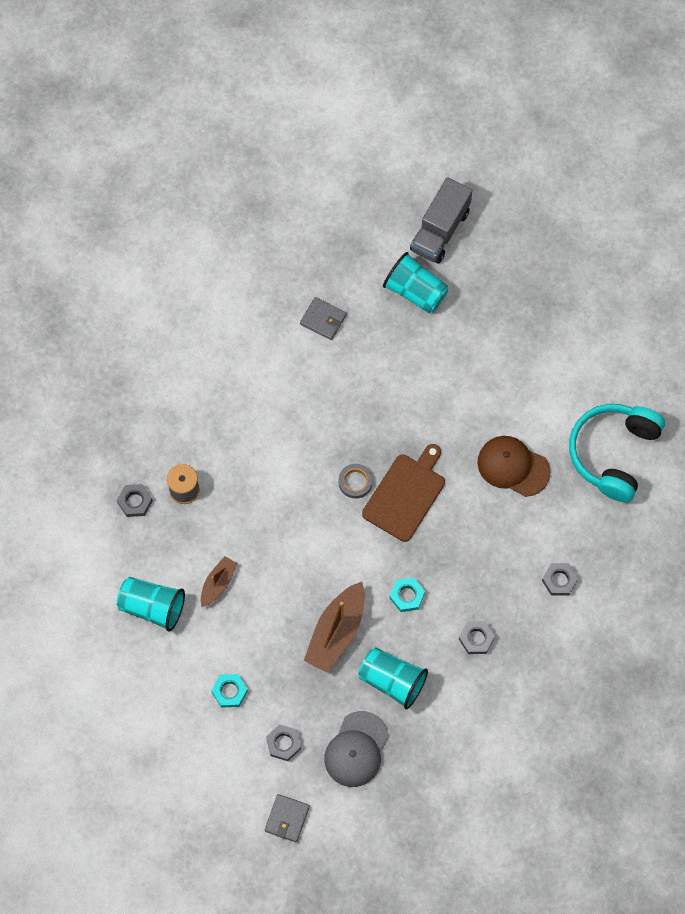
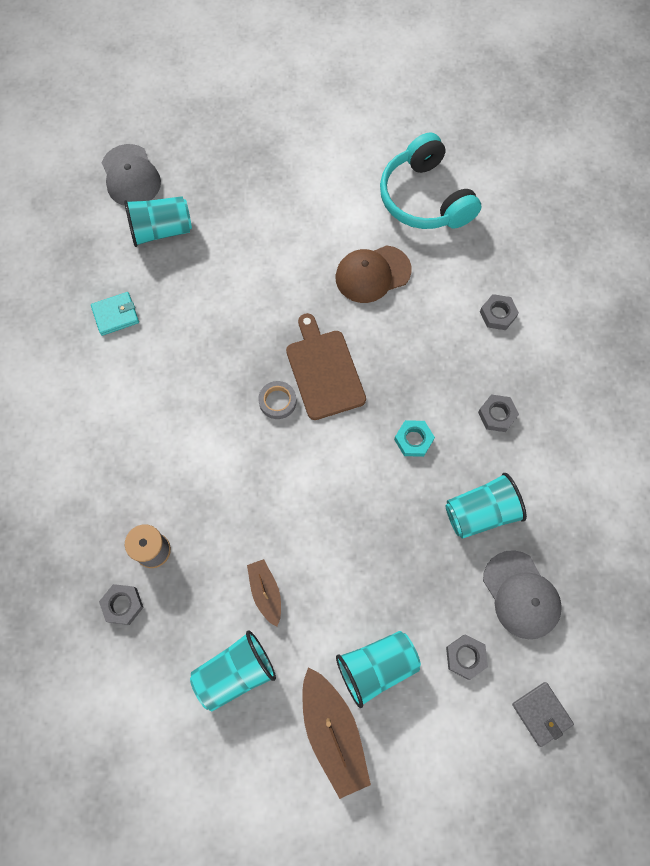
camera: 50 degrees left, 0 degrees up
(229, 691) = (376, 667): turquoise nut -> turquoise cup
(323, 319) = (116, 315): grey wallet -> turquoise wallet
(336, 632) = (398, 524): brown boat -> brown boat (333, 732)
(440, 230) = (131, 176): grey truck -> grey cap

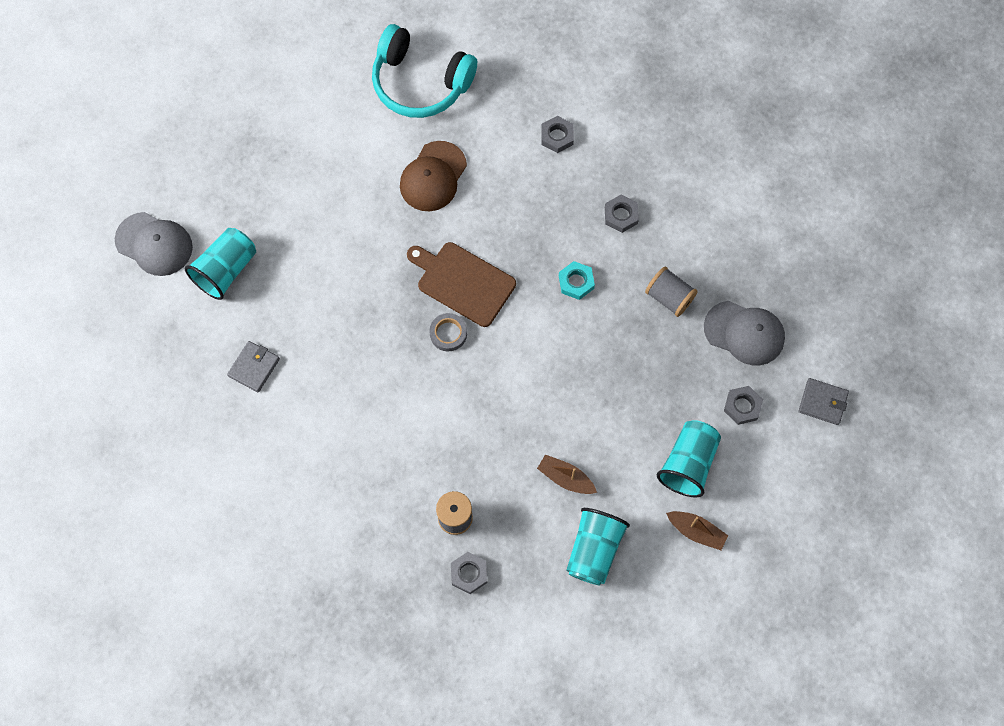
camera: 40 degrees left, 0 degrees up
(116, 315) = (254, 367): turquoise wallet -> grey wallet
(333, 732) = (696, 531): brown boat -> brown boat, size x0.58
(480, 512) = (669, 297): turquoise cup -> grey spool

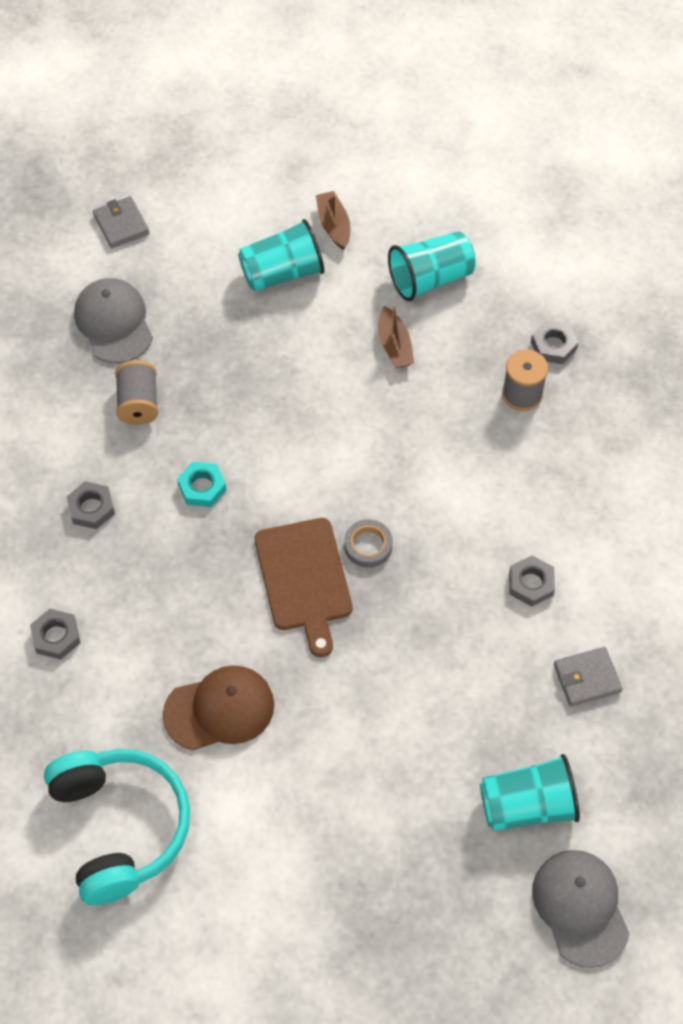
camera: 135 degrees left, 10 degrees down
(742, 406) = (187, 274): grey nut -> grey nut (531, 583)

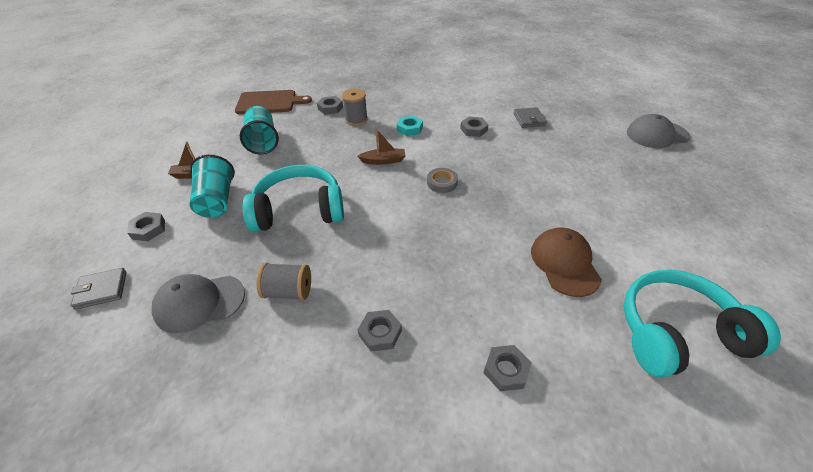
camera: 80 degrees left, 15 degrees down
(202, 487) = (379, 258): turquoise nut -> turquoise nut (410, 128)
(218, 222) = (148, 229): none -> grey nut
(278, 374) = (299, 210): none -> turquoise headphones
(304, 579) = (463, 212): brown cutting board -> brown cutting board (269, 102)
(394, 345) = (302, 159): brown boat -> brown boat (383, 161)
(527, 805) = (605, 144): turquoise cup -> none

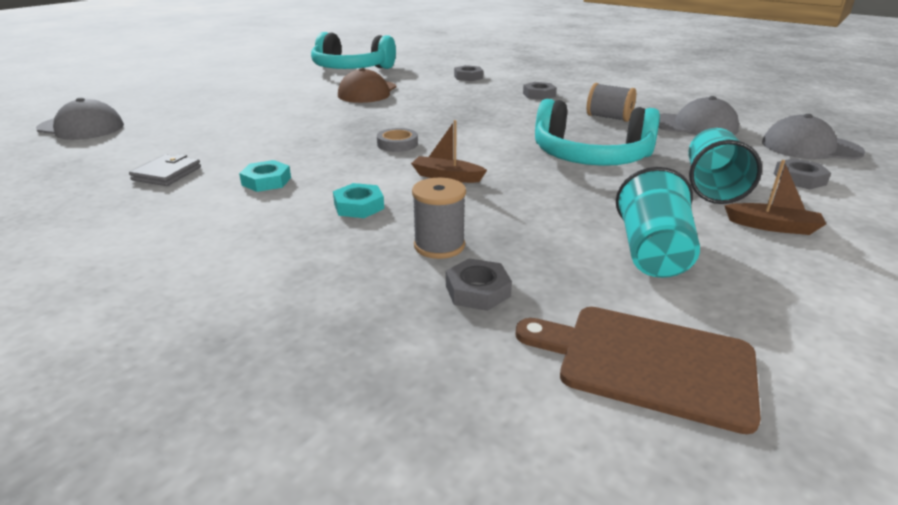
camera: 155 degrees left, 15 degrees down
(101, 290) = (810, 147): grey wallet -> grey cap
(473, 129) = (266, 181): grey nut -> turquoise nut

